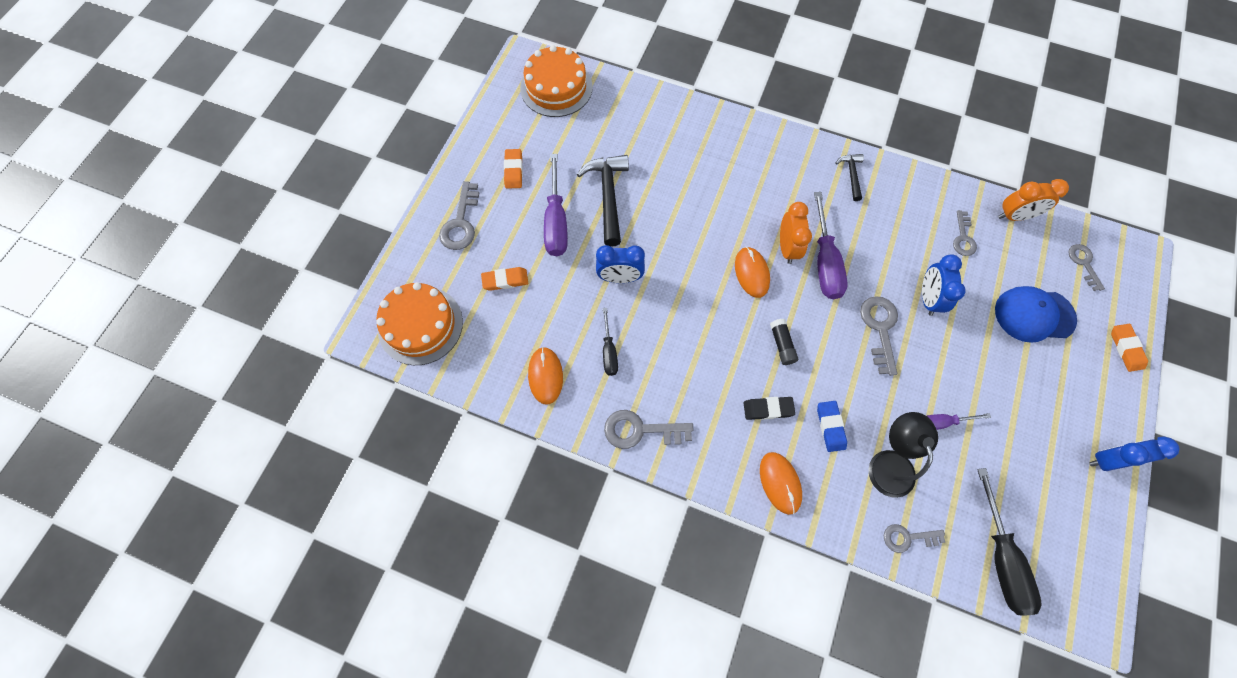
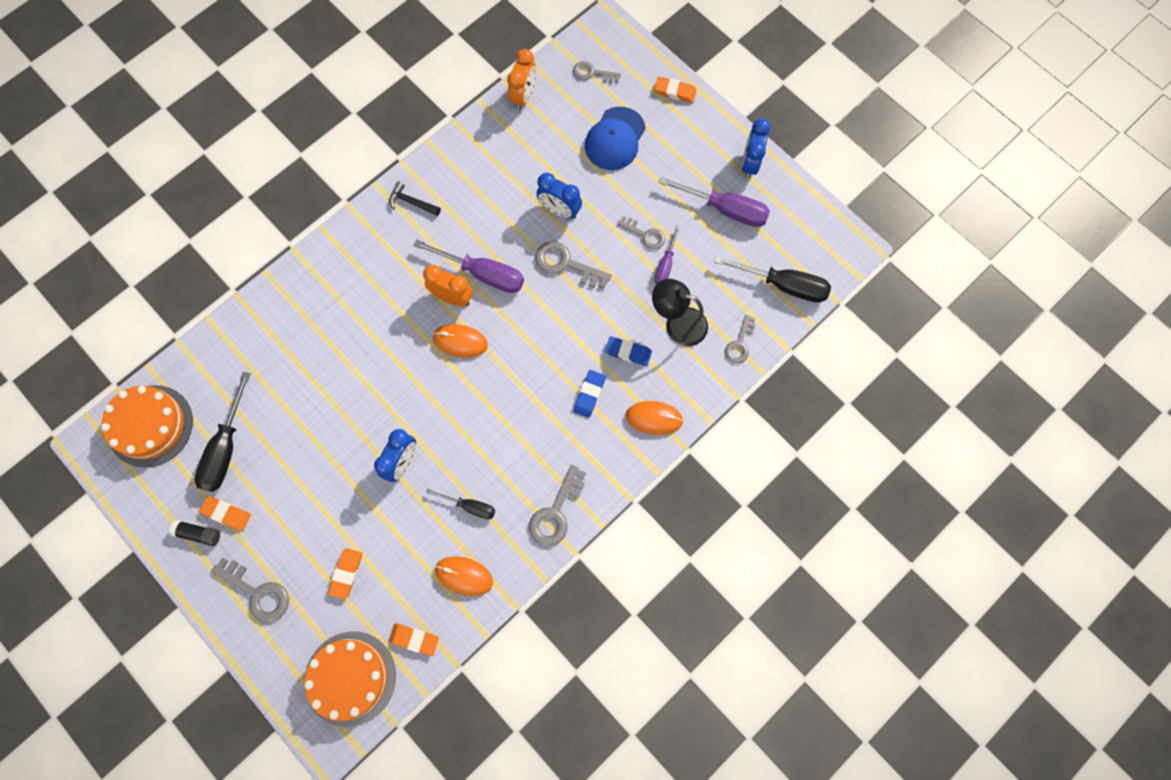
camera: 65 degrees left, 5 degrees up
(473, 361) = (414, 639): none -> orange eraser
(556, 222) = (309, 496): purple screwdriver -> purple screwdriver (725, 209)
(564, 145) = (226, 448): none -> black screwdriver
(608, 196) = (309, 432): black hammer -> none
(768, 409) = (589, 394): black eraser -> blue eraser
(782, 344) = (539, 352): black glue stick -> black glue stick (198, 534)
(963, 237) = (521, 148): grey key -> grey key (645, 235)

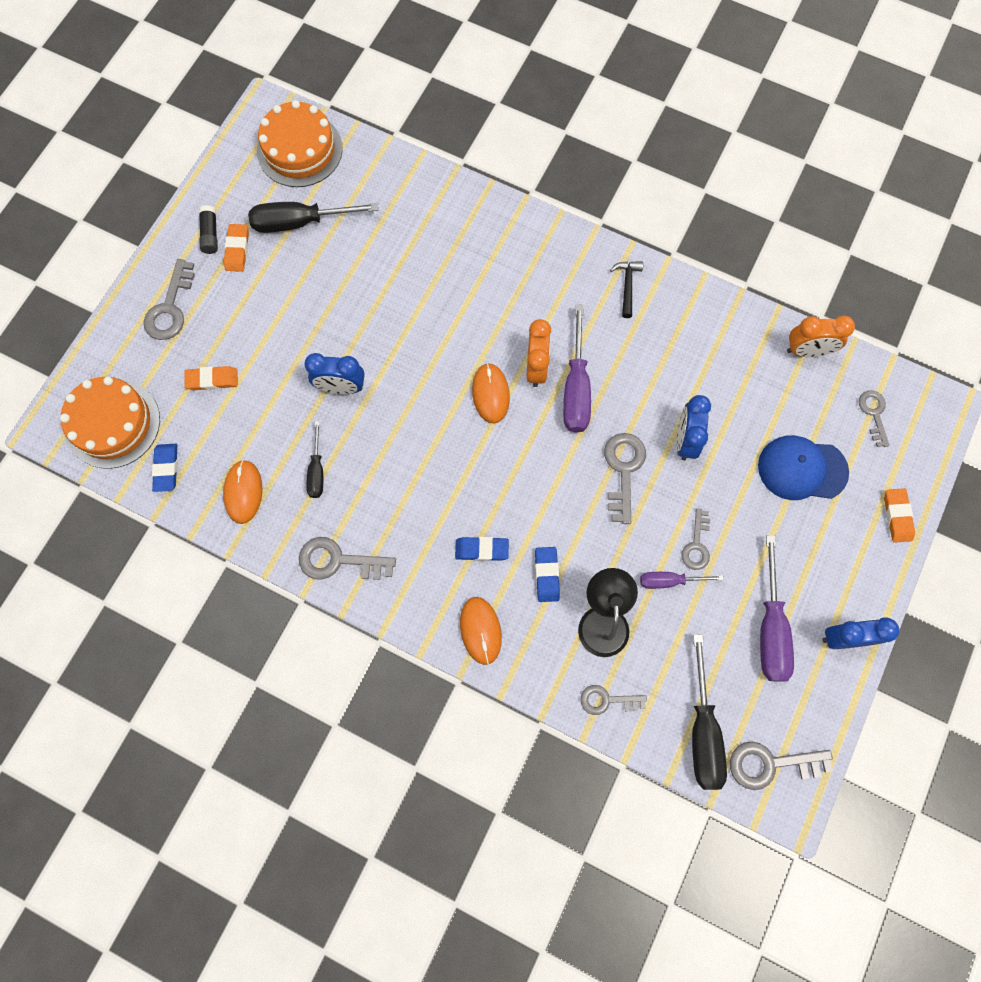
camera: 70 degrees right, 0 degrees up
(414, 639) = (166, 468): orange eraser -> blue eraser
(821, 248) = (771, 764): none -> grey key

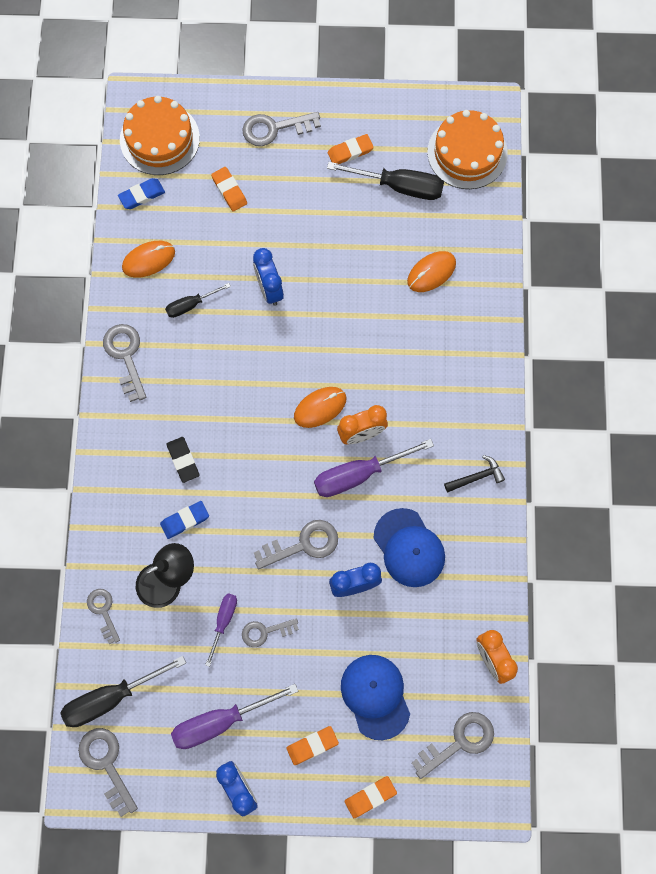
camera: 65 degrees right, 0 degrees up
(210, 234) = (353, 124): black glue stick -> none
(300, 222) = (399, 186): black screwdriver -> black screwdriver turned 135 degrees clockwise
(480, 630) = (117, 489): orange mouse -> orange mouse (431, 272)
(481, 549) = (183, 460): blue eraser -> black eraser
(669, 375) = (409, 548): none -> blue cap
(669, 581) = (223, 621): purple screwdriver -> purple screwdriver turned 45 degrees clockwise
(827, 548) = (312, 745): none -> orange eraser
(874, 414) = (459, 742): grey key -> grey key, size x1.53

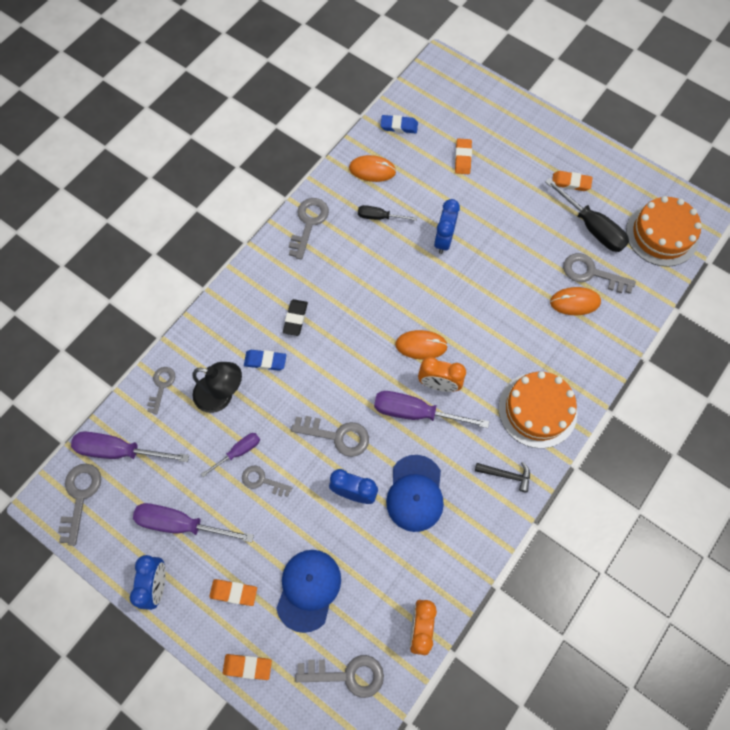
camera: 35 degrees right, 5 degrees down
(110, 698) = (119, 451): black screwdriver -> purple screwdriver
(159, 139) = (438, 97): orange cake -> orange cake (537, 410)
(275, 128) = (525, 136): grey key -> grey key (592, 273)

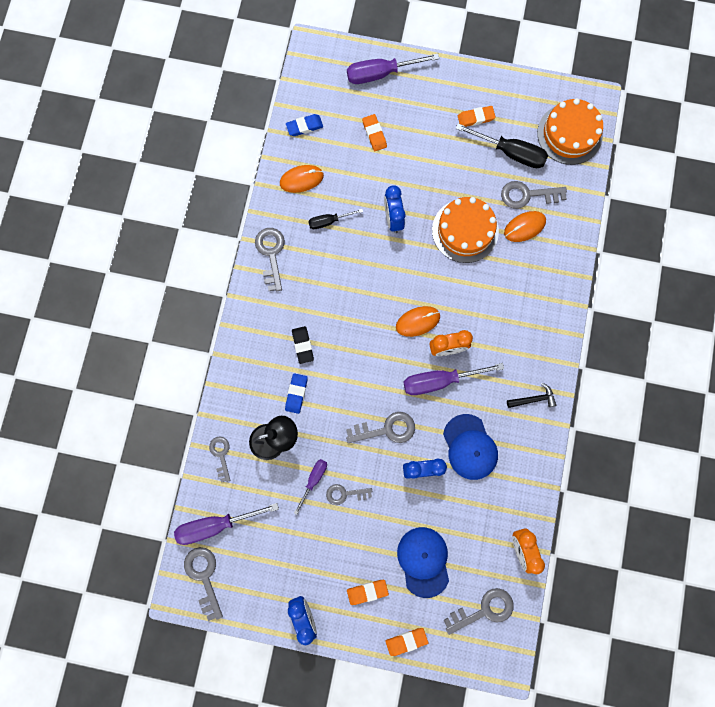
camera: 25 degrees left, 10 degrees up
(181, 524) = (298, 559): purple screwdriver -> purple screwdriver (380, 74)
(265, 361) = (296, 393): blue eraser -> blue eraser turned 60 degrees counterclockwise
(537, 410) = (534, 334): orange cake -> orange cake (465, 231)

